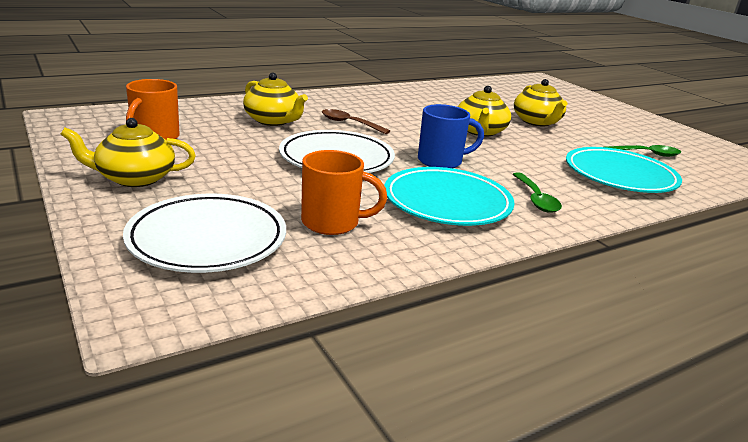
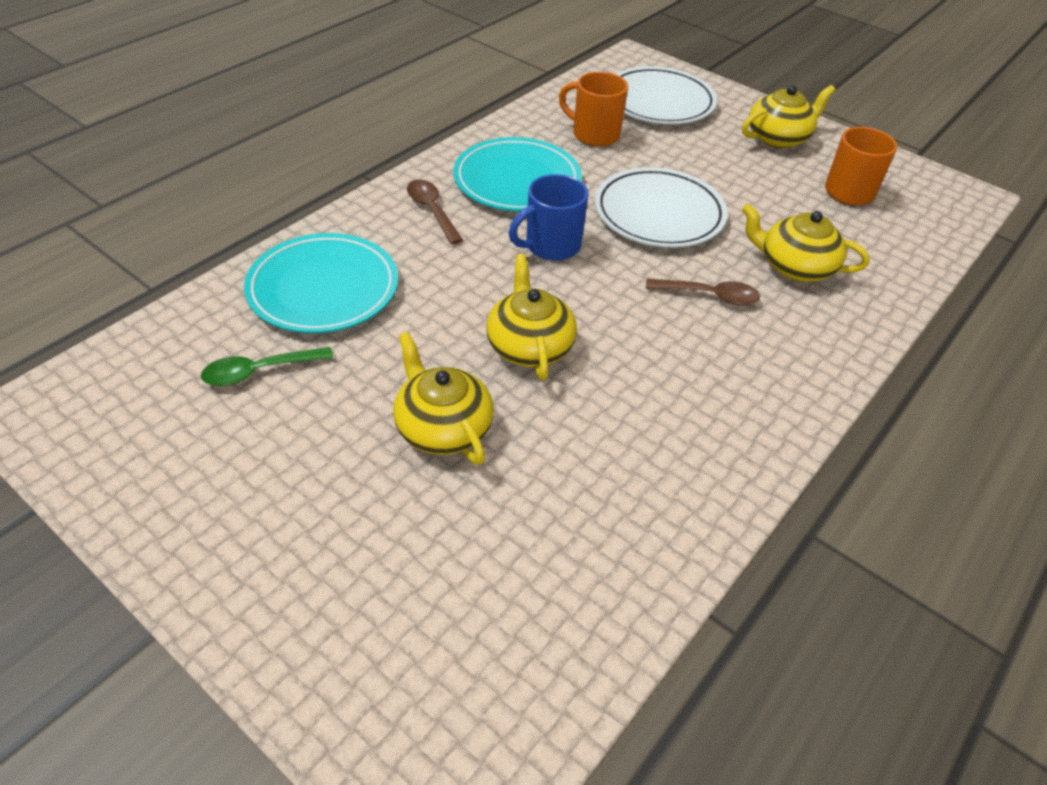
camera: 160 degrees right, 20 degrees up
(332, 223) = (594, 134): orange mug -> orange mug turned 45 degrees clockwise
(536, 199) = (432, 210): green spoon -> brown spoon

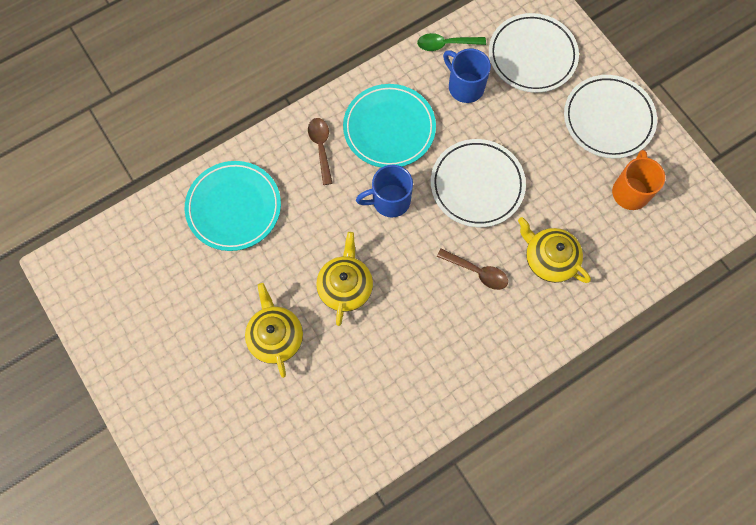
camera: 20 degrees right, 25 degrees up
(259, 371) = (183, 268): green spoon -> green spoon (446, 44)
(594, 134) = (465, 86): orange mug -> blue mug
(778, 137) = (608, 119): yellow teapot -> white plate

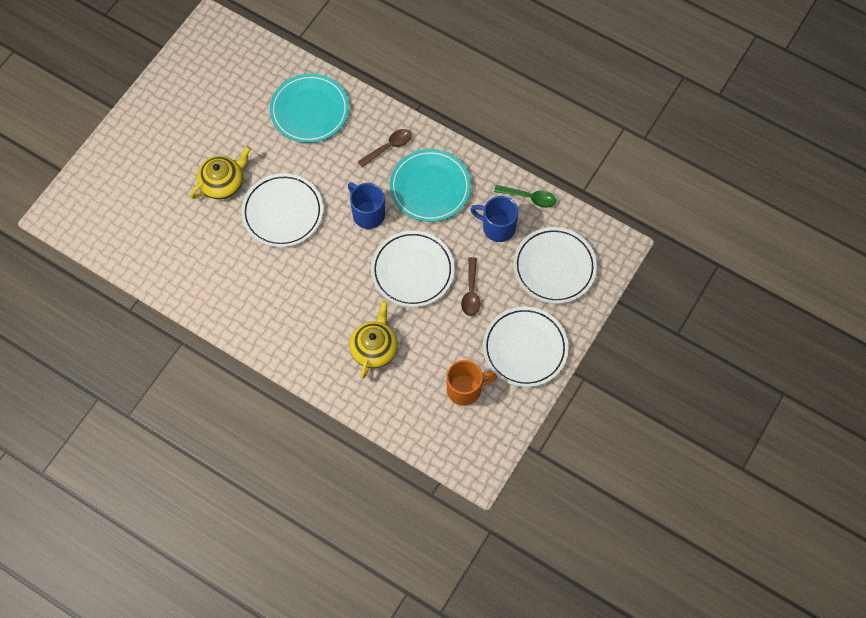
camera: 65 degrees right, 5 degrees down
(345, 286) = (283, 212): yellow teapot -> white plate
(446, 44) = (529, 198): green spoon -> green spoon turned 135 degrees clockwise
(465, 86) = (497, 227): blue mug -> blue mug turned 90 degrees counterclockwise
(477, 272) = (338, 299): brown spoon -> brown spoon (471, 292)

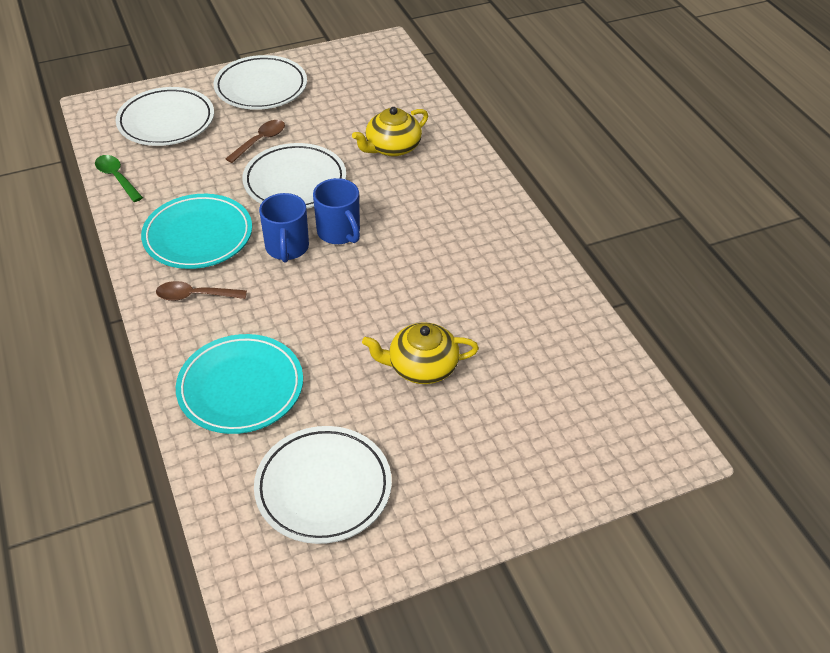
camera: 145 degrees left, 20 degrees down
(283, 212) = (377, 298): white plate -> white plate (323, 488)
(465, 389) = (341, 88): orange mug -> none
(497, 227) = (176, 172): blue mug -> blue mug (339, 232)

